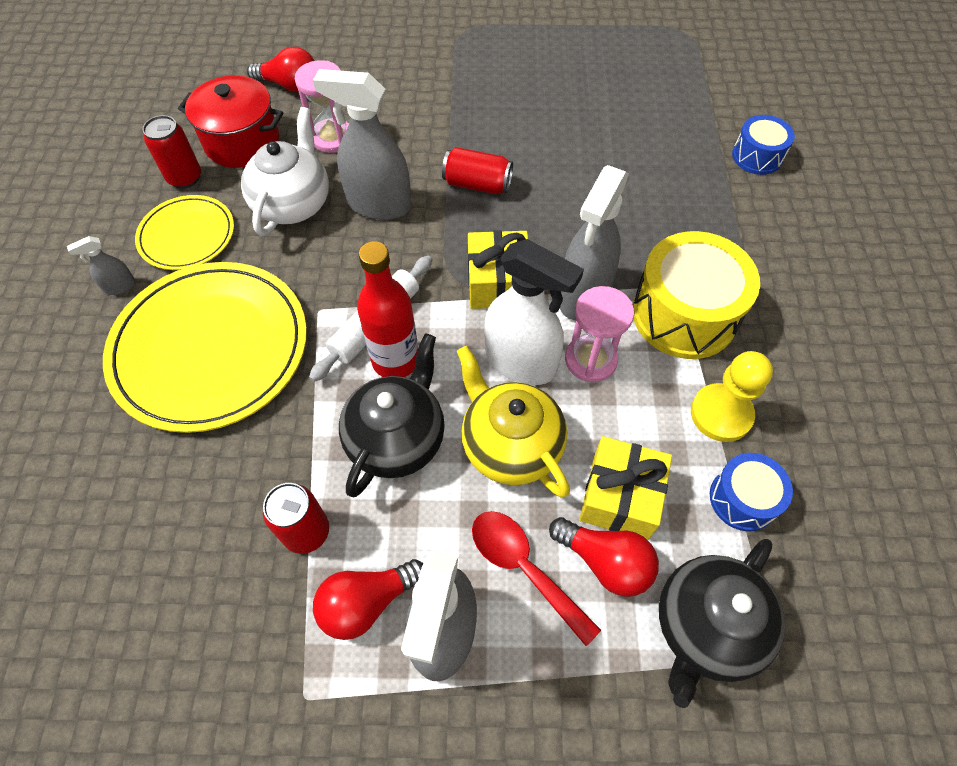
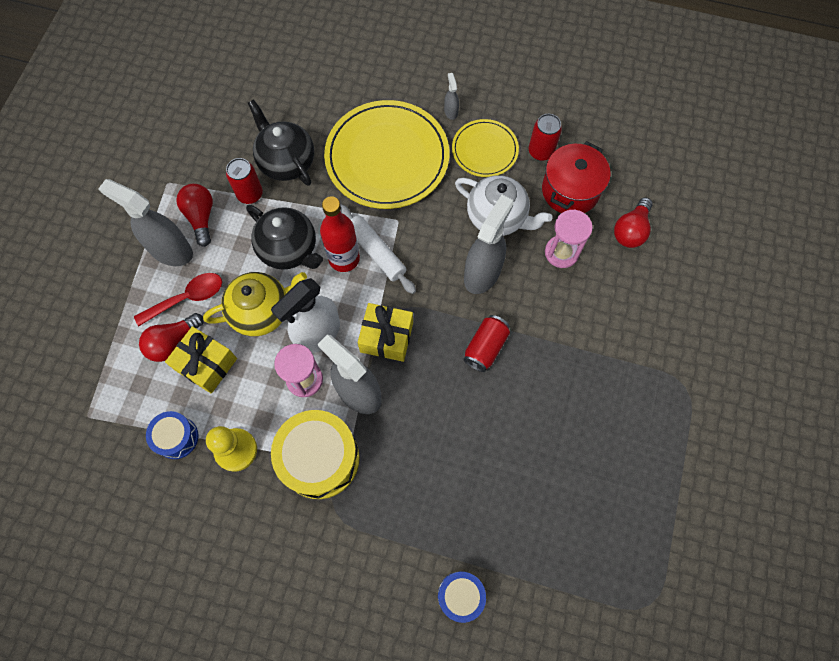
camera: 105 degrees right, 10 degrees up
(705, 627) = (117, 383): black teapot -> black teapot (286, 162)

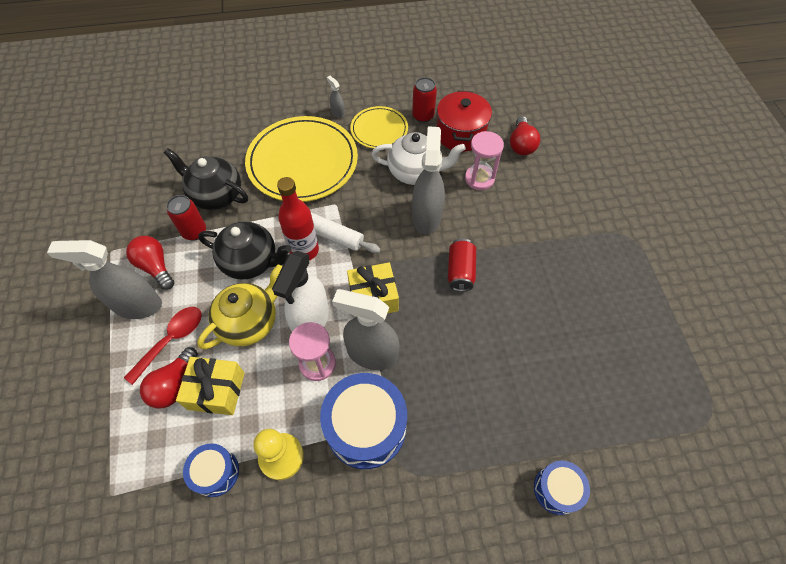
camera: 25 degrees left, 10 degrees down
(320, 458) = (366, 427): yellow drum -> blue drum

